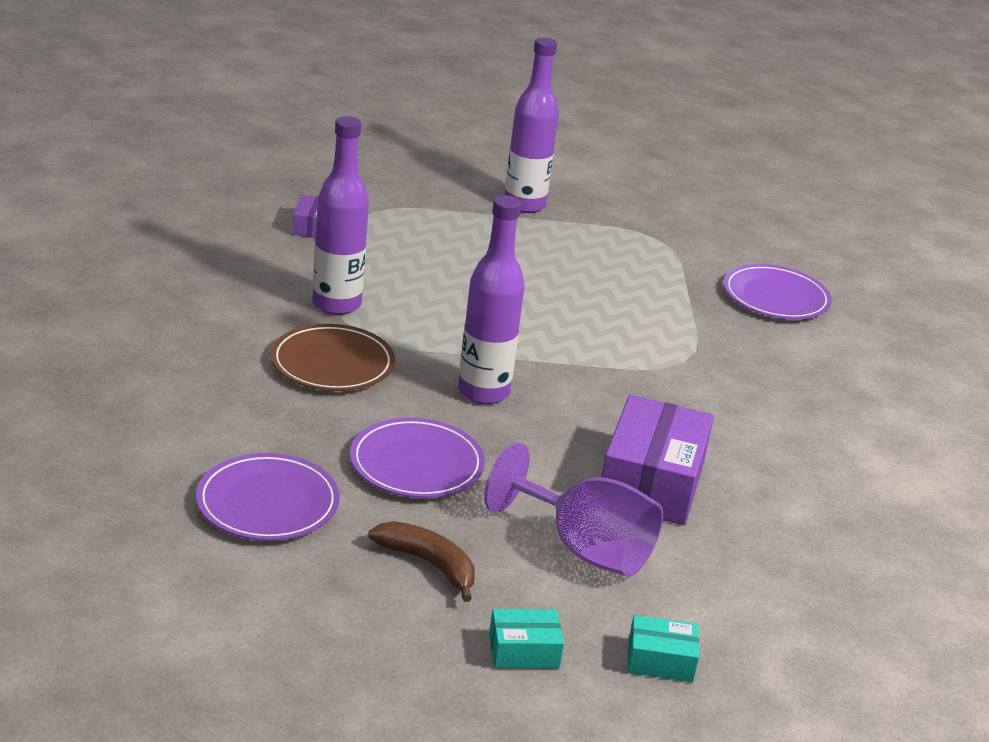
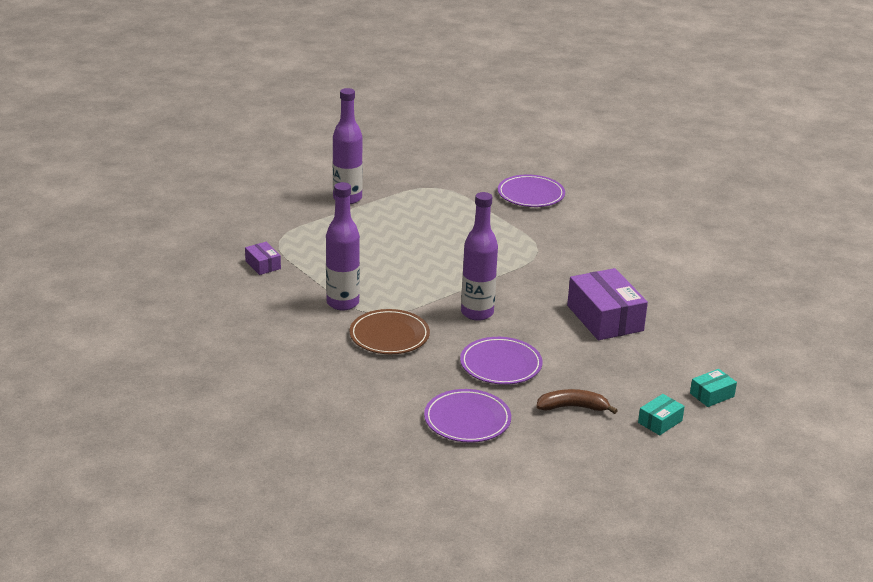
camera: 35 degrees left, 0 degrees up
(584, 548) = (621, 364): purple goblet -> none

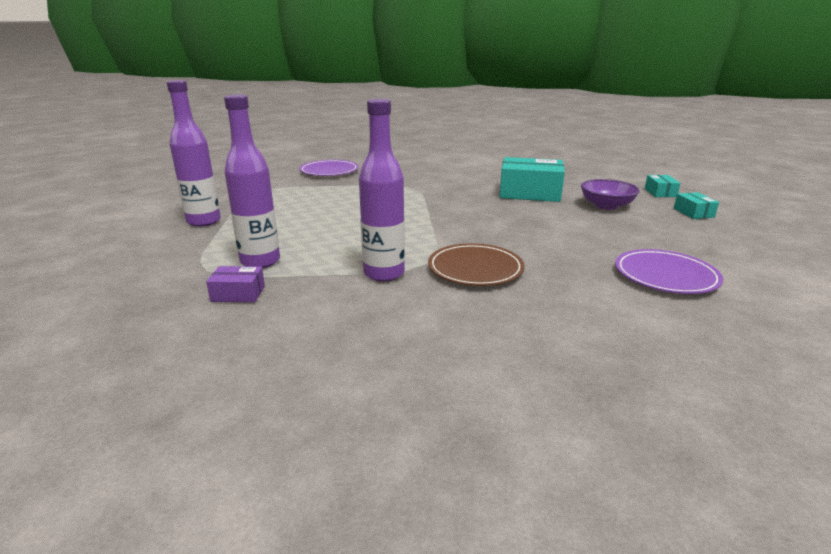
camera: 55 degrees left, 5 degrees down
(477, 313) = (476, 226): purple bottle -> purple bottle (260, 261)
(500, 364) = (571, 238): purple plate -> none
(573, 407) = (660, 232): brown banana -> none
(605, 318) = (529, 193): purple box -> turquoise box
(618, 368) = (606, 206): none -> purple bowl

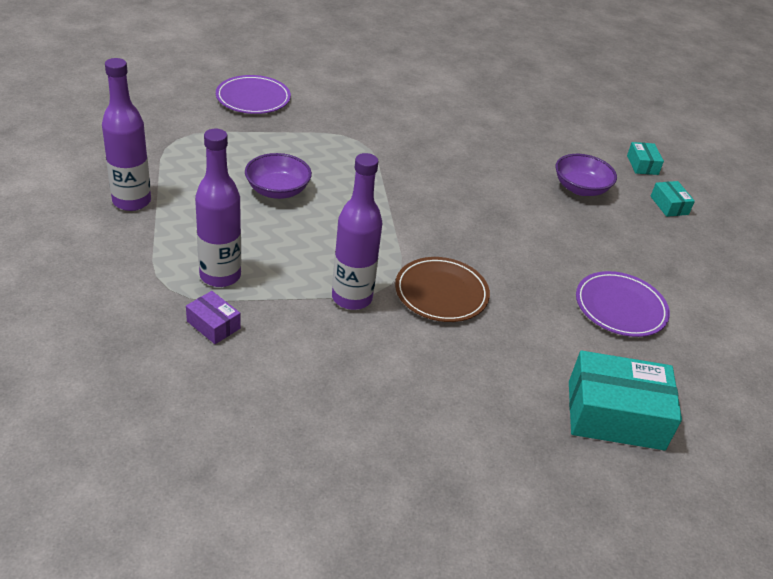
camera: 10 degrees left, 15 degrees up
(238, 294) = (213, 325): purple box -> purple box turned 45 degrees clockwise
(333, 213) = (277, 190): none -> purple bowl
(529, 193) = (498, 159): turquoise box -> turquoise box (615, 415)

